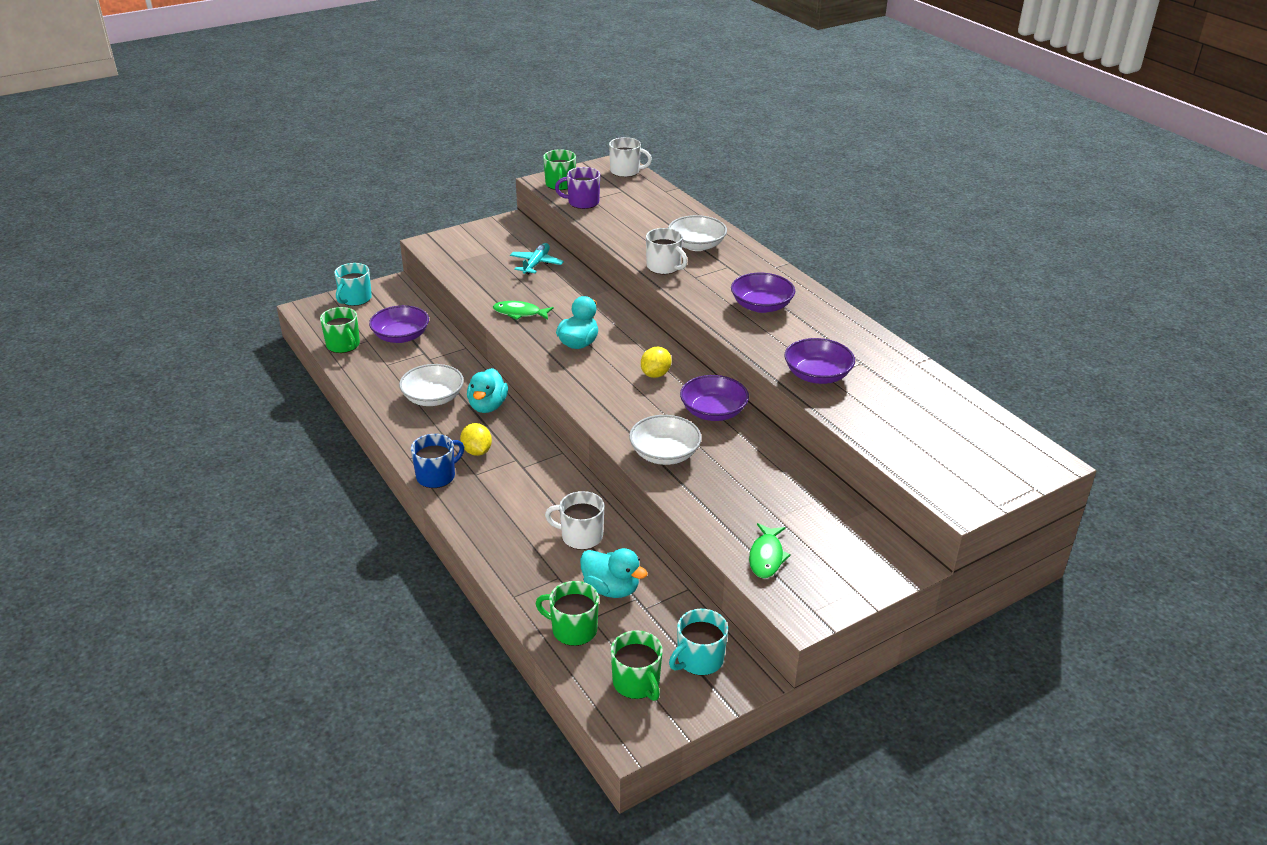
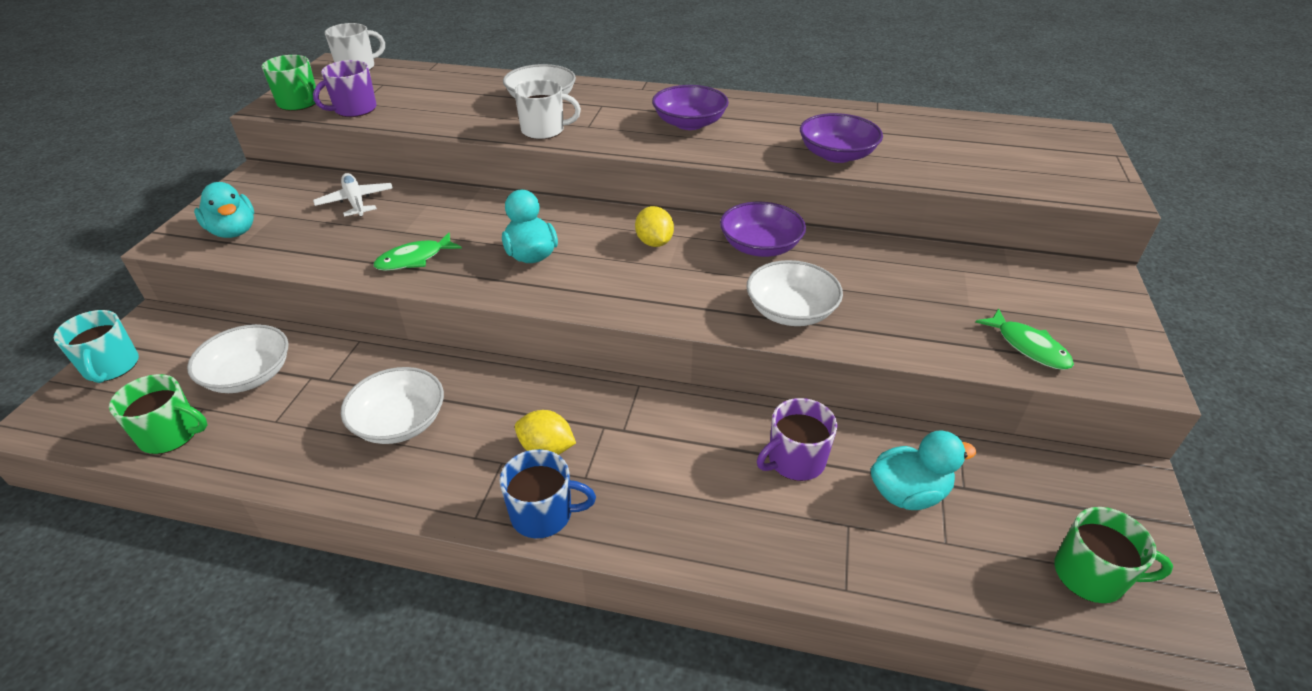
camera: 45 degrees left, 5 degrees up
(401, 336) = (249, 375): purple bowl -> white bowl
(437, 476) = (543, 514): blue mug -> blue mug turned 90 degrees clockwise
(487, 406) = (482, 389): turquoise duck -> turquoise duck (234, 231)
(536, 264) = (356, 202): turquoise plane -> white plane
(573, 629) = (954, 572): green mug -> none
(581, 536) = (795, 460): white mug -> purple mug
(699, 660) = (1082, 499): turquoise mug -> none

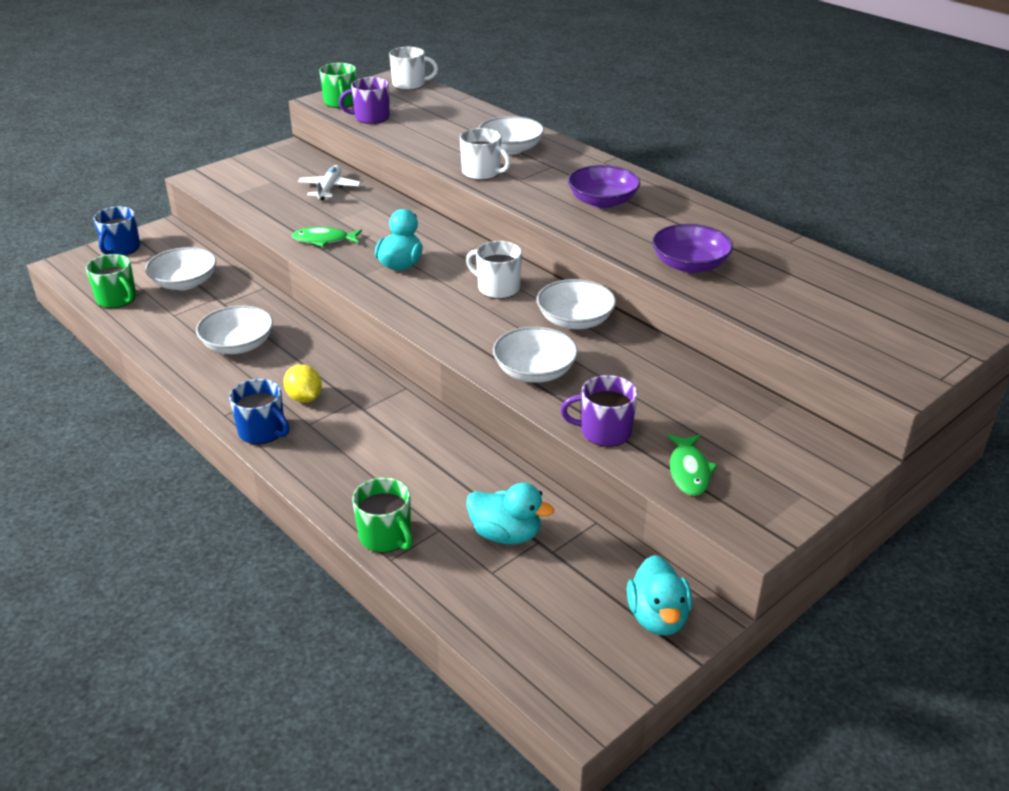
camera: 35 degrees right, 5 degrees down
(111, 367) = (121, 249): turquoise mug -> blue mug
(234, 231) = (238, 184): turquoise duck -> turquoise duck (658, 617)
(654, 242) = (497, 288): yellow lemon -> white mug
(760, 246) = (575, 320): purple bowl -> white bowl
(795, 460) = (453, 479): purple mug -> purple mug (604, 432)
(1090, 575) = (569, 642): green mug -> green mug (386, 536)

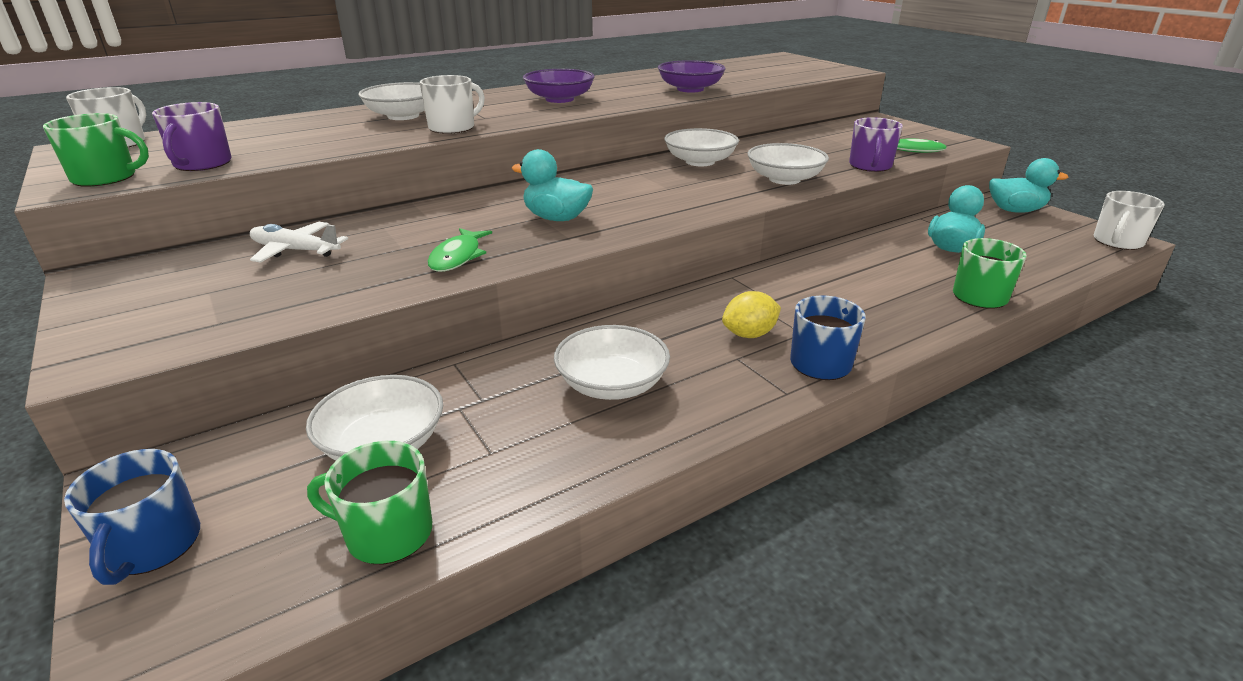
camera: 80 degrees left, 5 degrees down
(117, 299) = (387, 533): green mug -> green mug turned 135 degrees counterclockwise
(121, 249) = (153, 546): blue mug -> blue mug turned 60 degrees clockwise
(497, 288) = (631, 182): white mug -> white mug (1117, 242)

